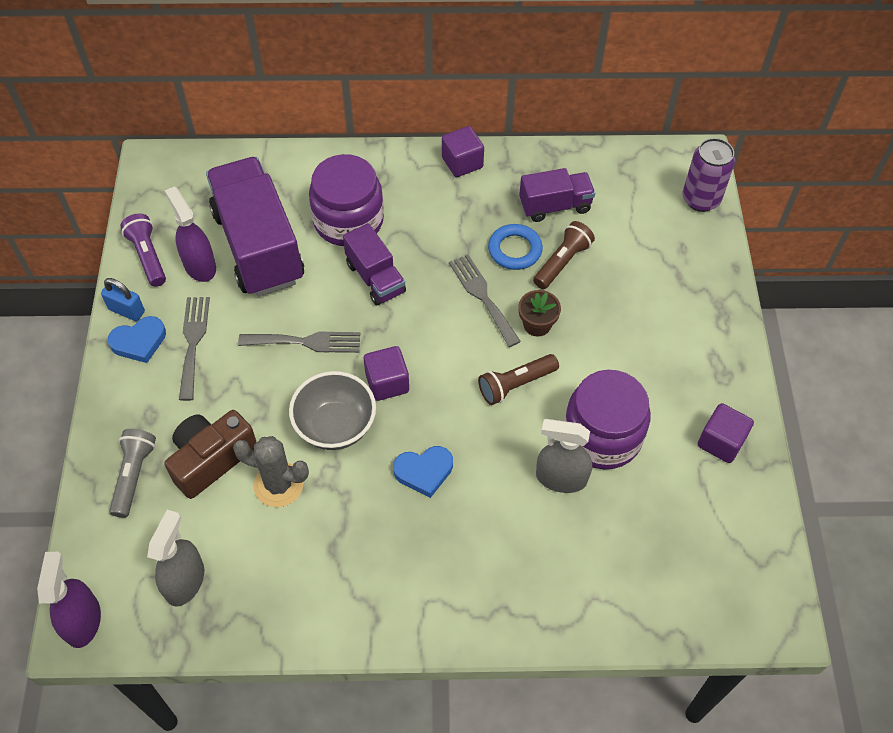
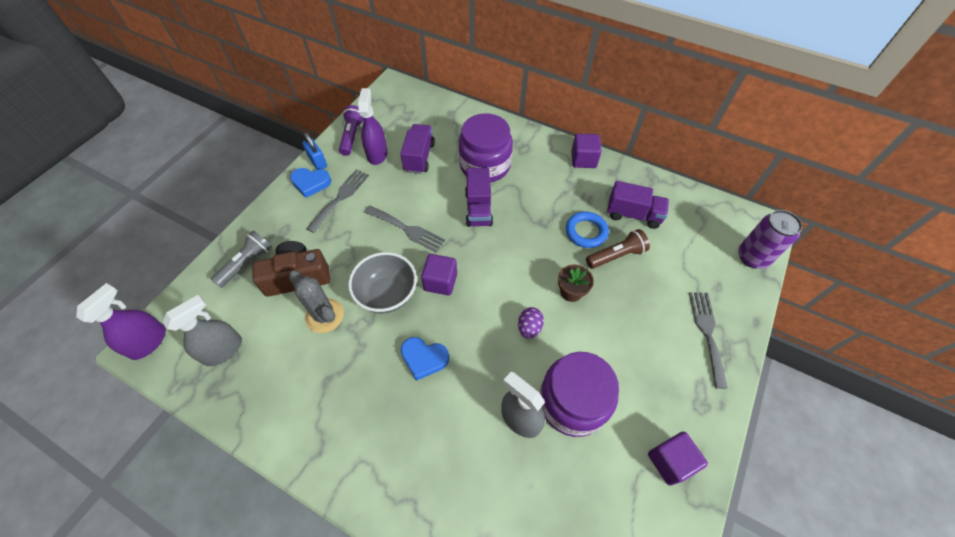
camera: 30 degrees right, 0 degrees up
(258, 246) = (419, 157): purple truck -> purple truck, size x0.53
(482, 296) = (543, 253): grey fork -> grey fork (707, 333)
(515, 384) = (529, 328): brown flashlight -> purple egg

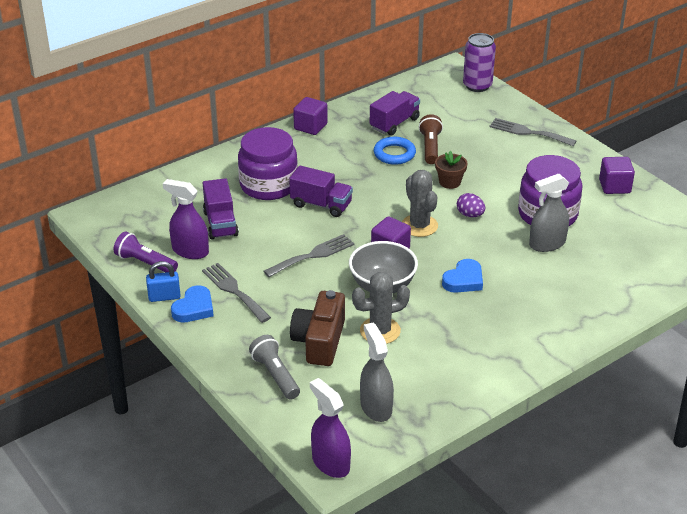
camera: 65 degrees left, 20 degrees down
(419, 157) = (220, 223): purple truck -> purple truck turned 135 degrees counterclockwise
(488, 291) = (419, 226): none -> grey cactus

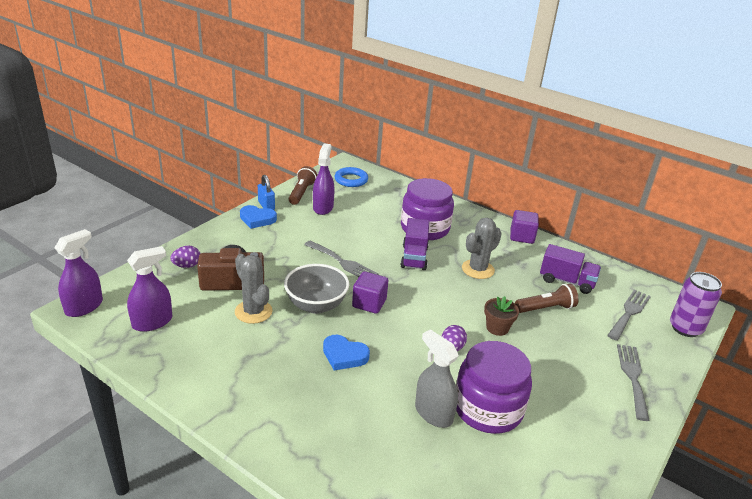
camera: 70 degrees right, 5 degrees down
(145, 263) = (302, 193): purple flashlight -> brown flashlight
(220, 223) = (362, 215): purple truck -> none
(234, 291) = (283, 232): grey fork -> grey fork (629, 313)
(275, 375) = (187, 266): grey flashlight -> purple egg
(376, 407) = (152, 322): grey spray bottle -> purple spray bottle
(394, 154) = (517, 287): blue ring -> blue ring (351, 180)
(419, 226) = (415, 316): grey cactus -> grey cactus (478, 269)
(614, 186) = (583, 468): purple cube -> none

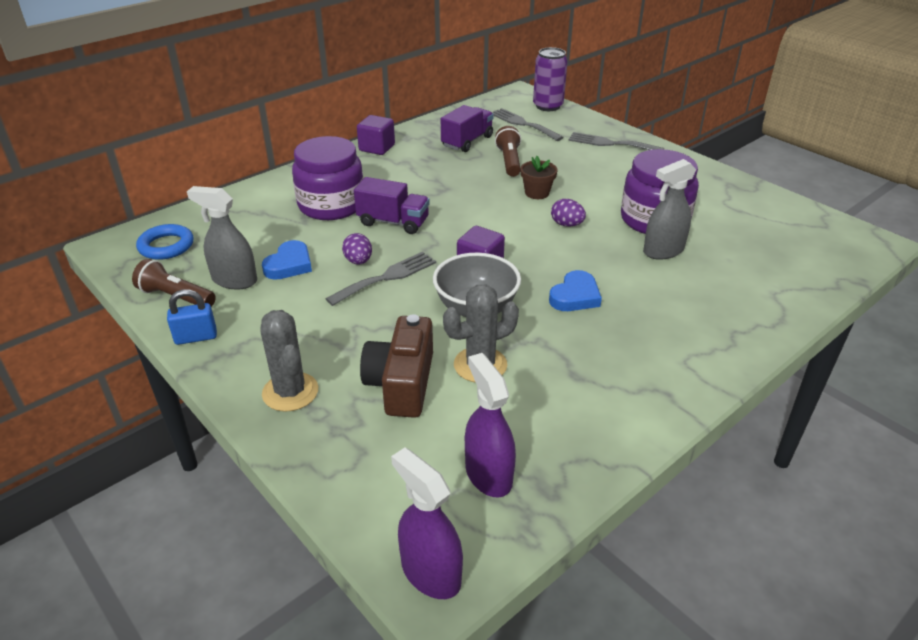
camera: 75 degrees left, 5 degrees up
(187, 266) = (343, 435): purple egg -> purple egg (358, 261)
(257, 219) = (234, 349): blue heart -> blue heart (289, 265)
(323, 207) = (234, 280): purple spray bottle -> grey spray bottle
(478, 269) = (432, 185): grey cactus -> grey cactus (290, 392)

